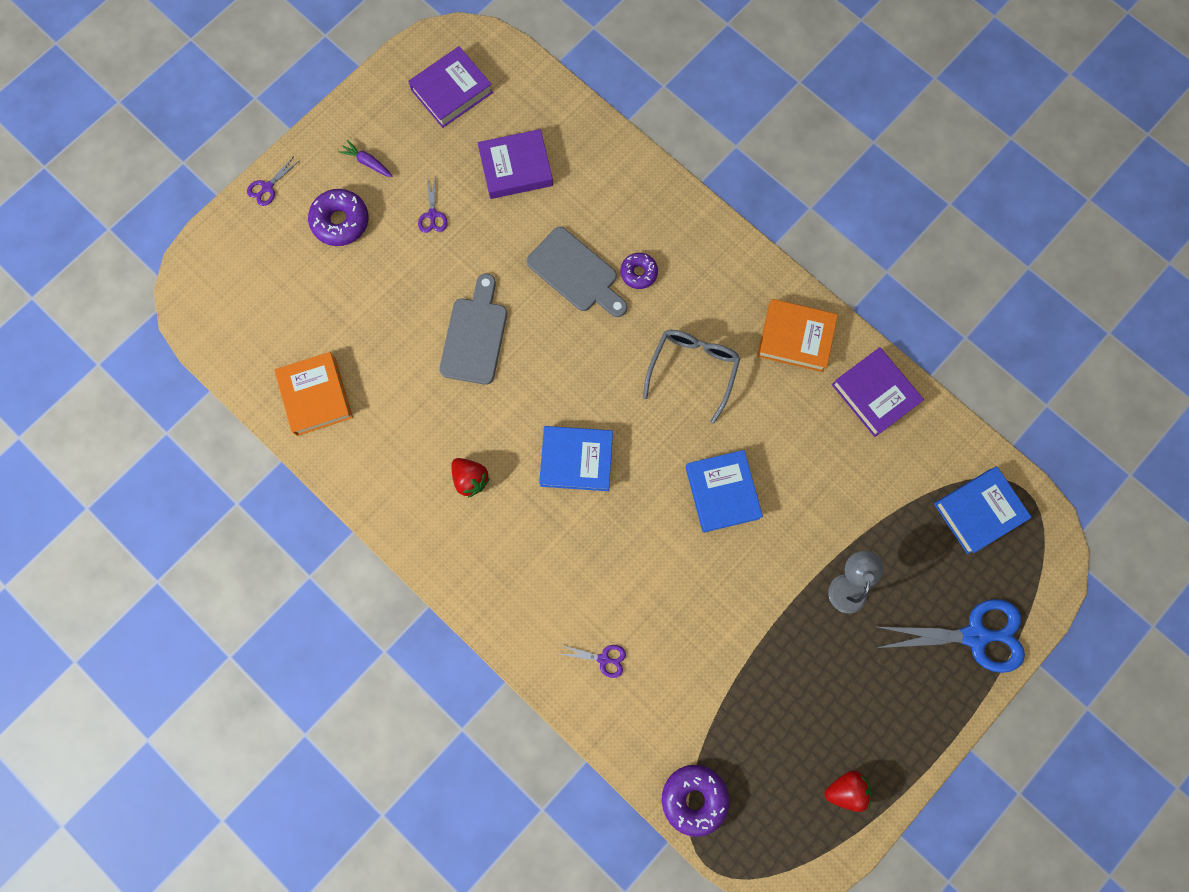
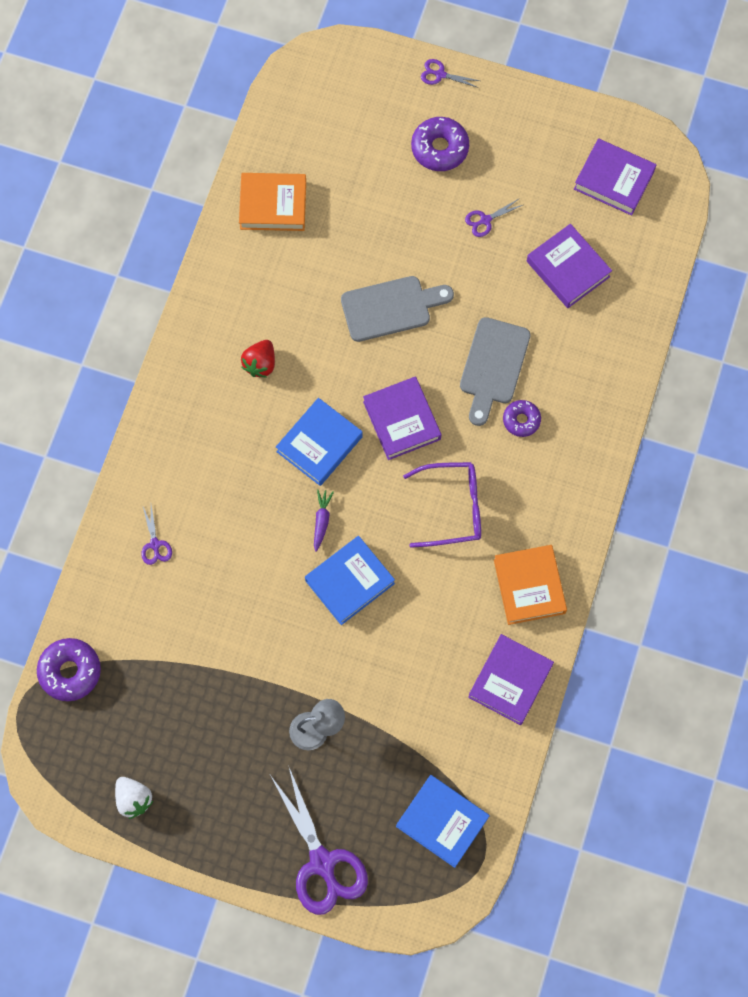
camera: 65 degrees right, 5 degrees down
(316, 395) = (273, 205): orange book -> orange book turned 45 degrees clockwise
(367, 162) = (506, 143): purple carrot -> purple carrot (322, 520)
(576, 460) = (319, 444): blue book -> blue book turned 60 degrees clockwise
(589, 376) = (401, 420): none -> purple book
(693, 369) = (452, 507): grey glasses -> purple glasses
(845, 789) = (134, 799): red strawberry -> white strawberry
(974, 635) = (322, 862): blue scissors -> purple scissors

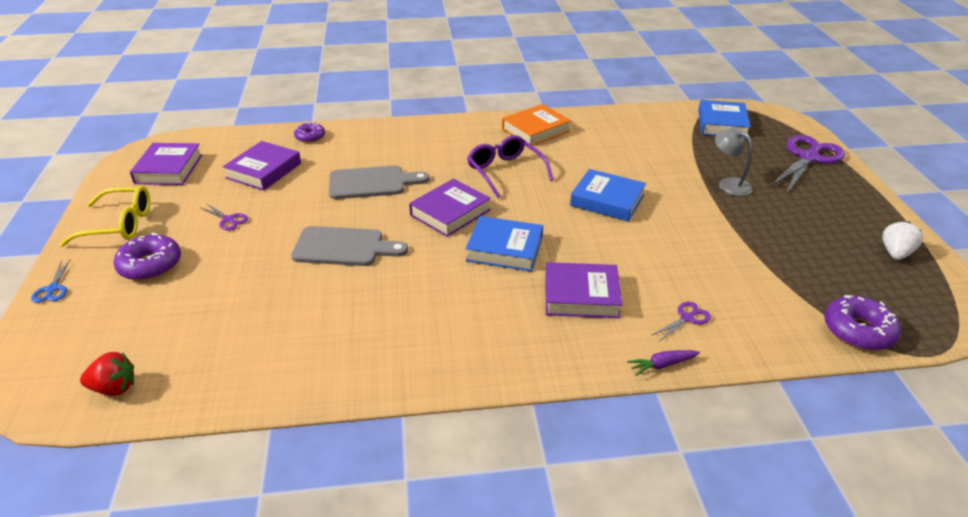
camera: 115 degrees left, 35 degrees down
(260, 364) = (450, 310): red strawberry -> red strawberry (114, 388)
(273, 205) = (252, 363): orange book -> none
(322, 520) = (571, 228): purple carrot -> purple carrot (662, 365)
(391, 308) = (343, 247): grey cutting board -> grey cutting board turned 135 degrees clockwise
(440, 74) = (53, 289): purple scissors -> blue scissors
(510, 681) = (606, 122): purple book -> purple book (581, 296)
(521, 128) = (119, 225): none -> yellow glasses
(521, 420) = (411, 161): purple donut -> purple donut (310, 137)

